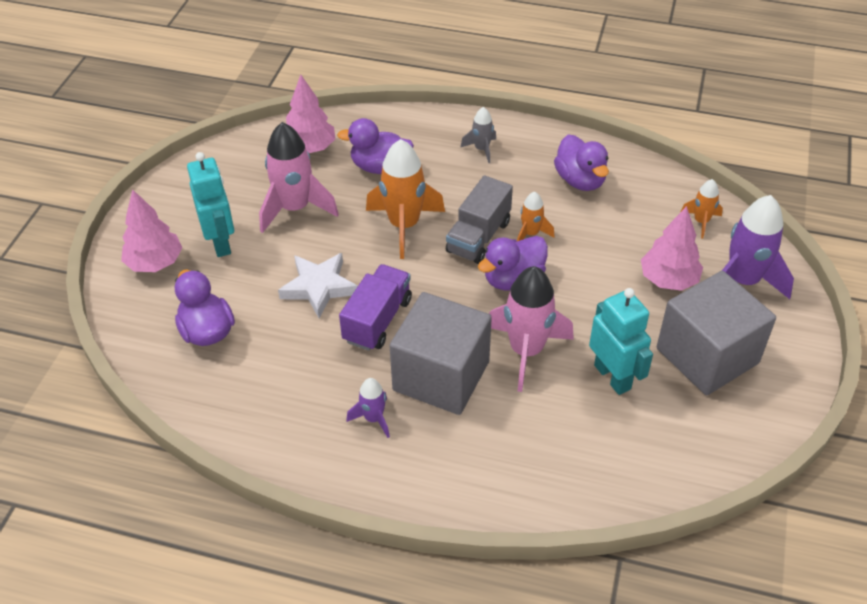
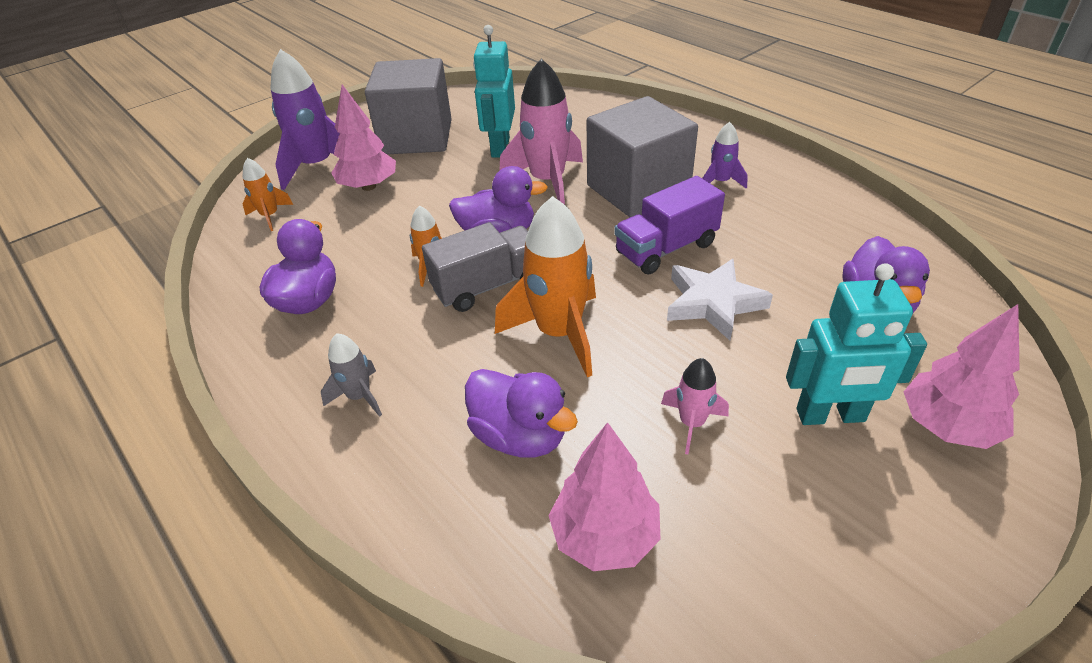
camera: 145 degrees left, 5 degrees down
(221, 242) = (830, 416): turquoise robot -> turquoise robot turned 105 degrees counterclockwise
(295, 208) = (692, 423): pink rocket -> pink rocket, size x0.51

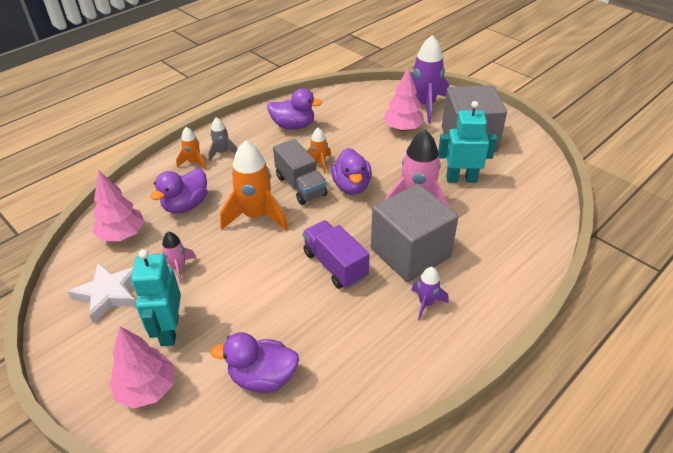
camera: 85 degrees right, 0 degrees up
(270, 216) = (369, 99): orange rocket -> orange rocket (194, 162)
(713, 303) = (275, 285): white star -> white star (109, 294)

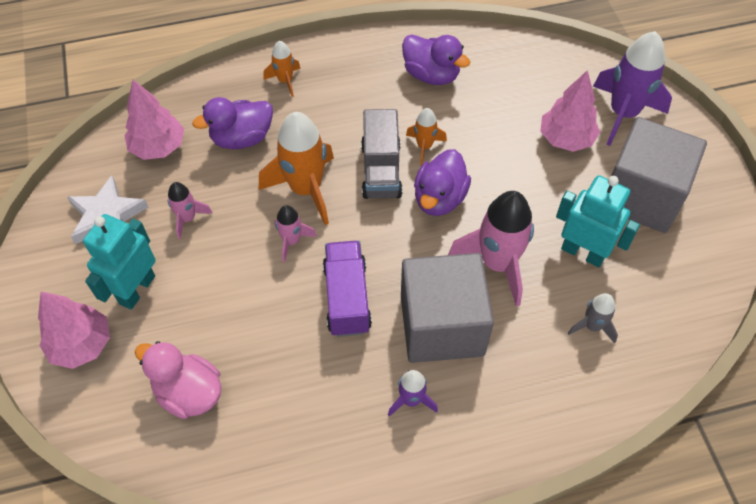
camera: 30 degrees right, 15 degrees up
(222, 152) = (324, 80): grey rocket -> grey rocket (592, 326)
(262, 377) = (189, 392): purple duck -> pink duck
(269, 249) = (292, 241): none -> pink rocket

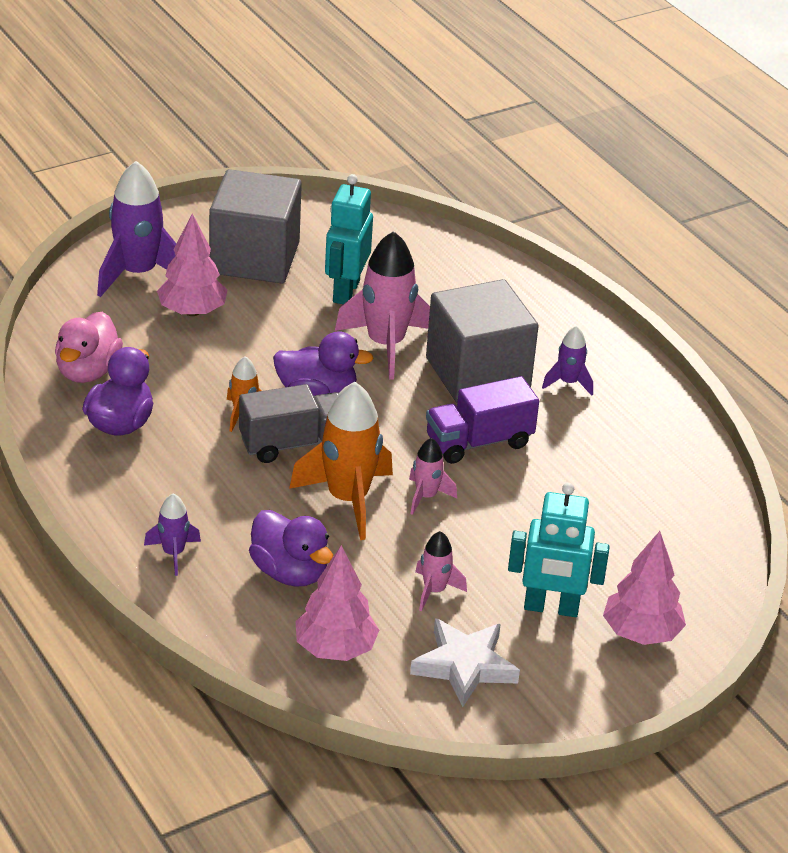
camera: 110 degrees left, 20 degrees down
(189, 392) = (646, 533): pink duck -> pink duck (88, 371)
(285, 81) = (173, 553): orange rocket -> purple rocket
(592, 326) = (430, 281): grey rocket -> none

